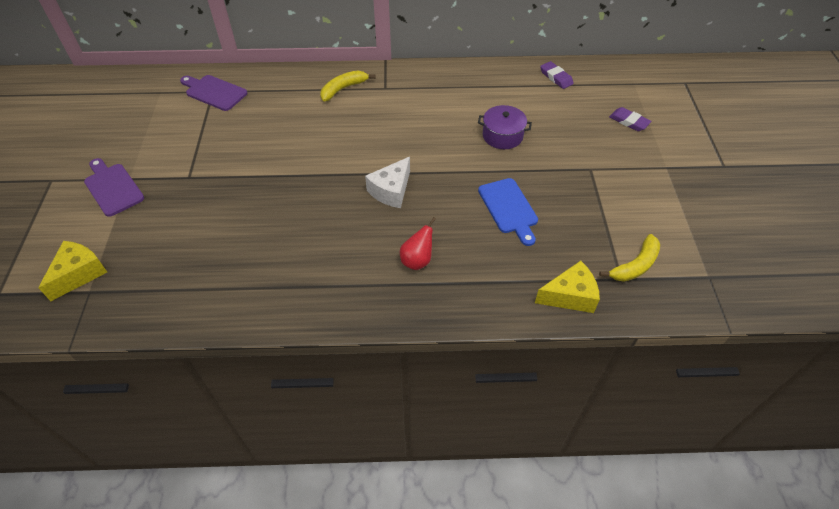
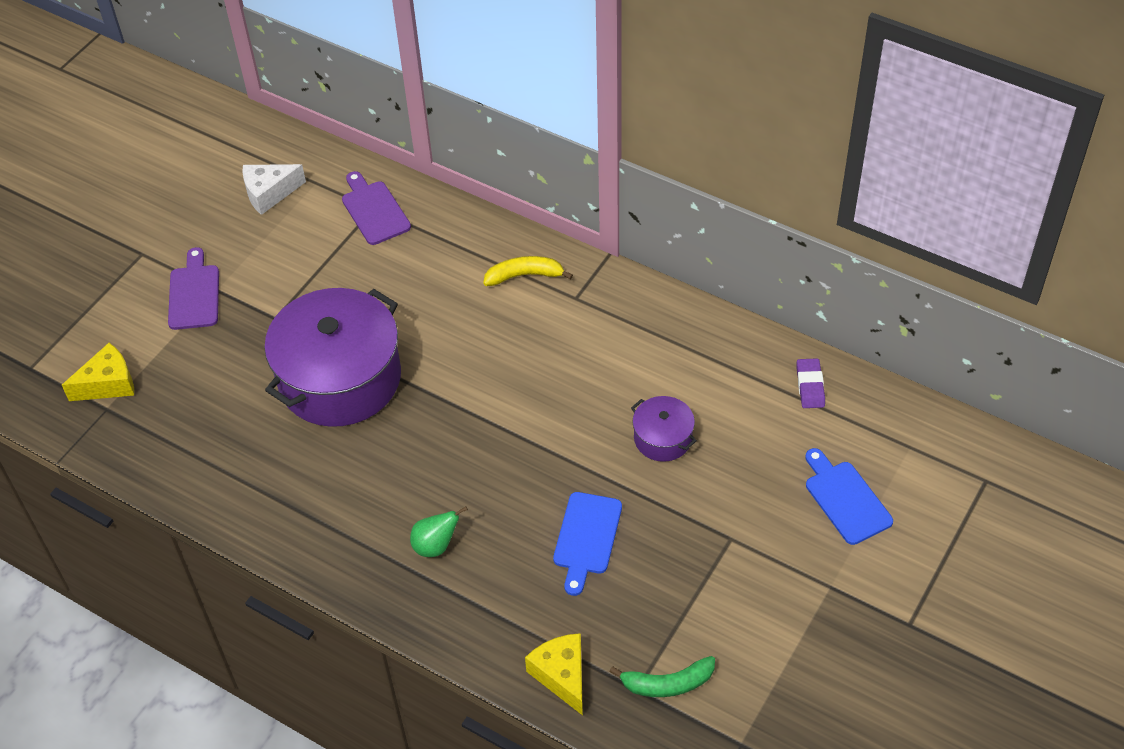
camera: 35 degrees right, 0 degrees up
(265, 192) = (340, 378): none -> purple pot
(391, 191) = (473, 446): white cheese -> white cheese (269, 193)
(417, 260) = (436, 545): red pear -> green pear
(570, 296) = (562, 675): yellow cheese -> yellow cheese turned 135 degrees counterclockwise
(629, 121) = (845, 499): purple eraser -> blue cutting board
(635, 265) = (667, 683): yellow banana -> green banana

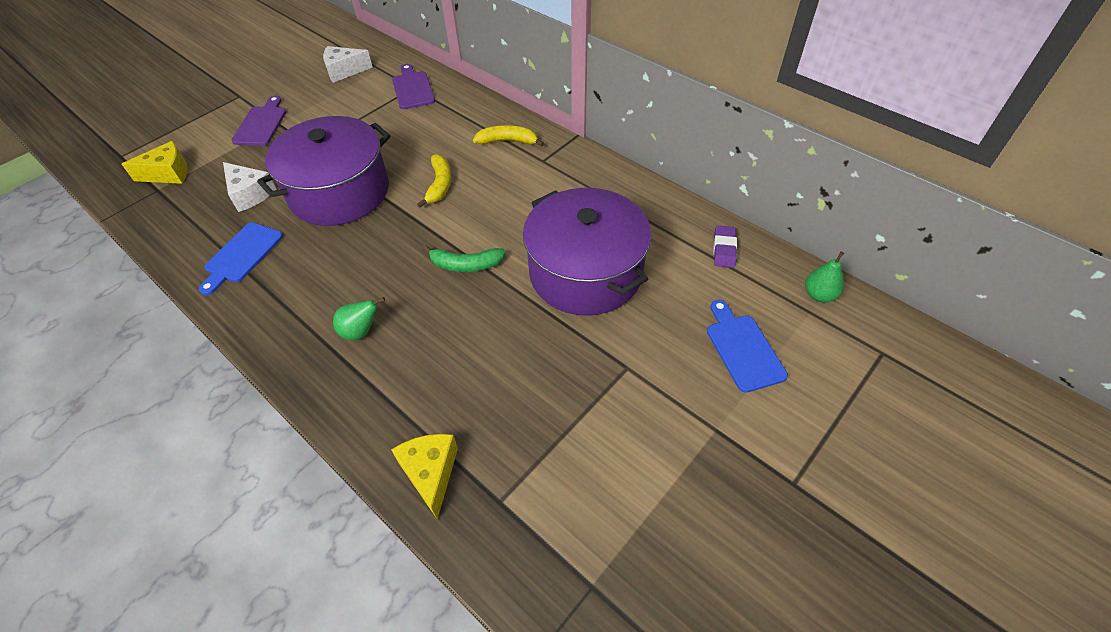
camera: 10 degrees right, 0 degrees up
(228, 397) = (250, 194): none -> white cheese
(460, 350) = (439, 185): none -> yellow banana
(587, 538) = (495, 345): blue cutting board -> blue cutting board (242, 255)
(663, 438) = (585, 272): purple pot -> purple pot, size x2.19
(667, 683) = (531, 501): green banana -> green banana (466, 265)
(917, 426) = (819, 295): none -> green pear

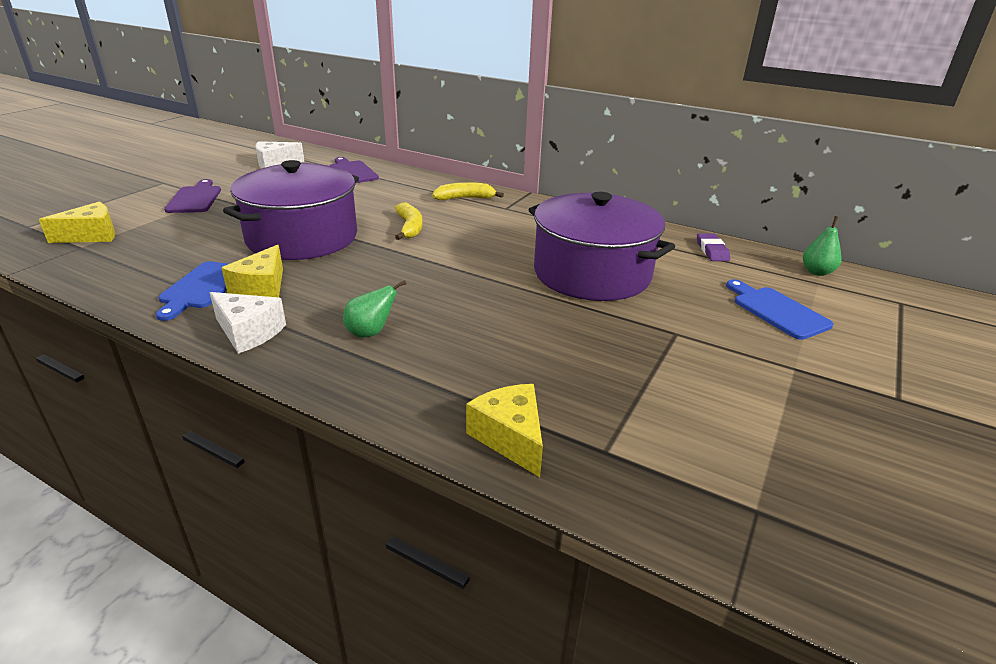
camera: 15 degrees left, 20 degrees down
(250, 194) = (197, 244): white cheese -> white cheese (248, 332)
(289, 261) = (262, 288): none -> yellow cheese
(466, 265) = (465, 277): green banana -> none

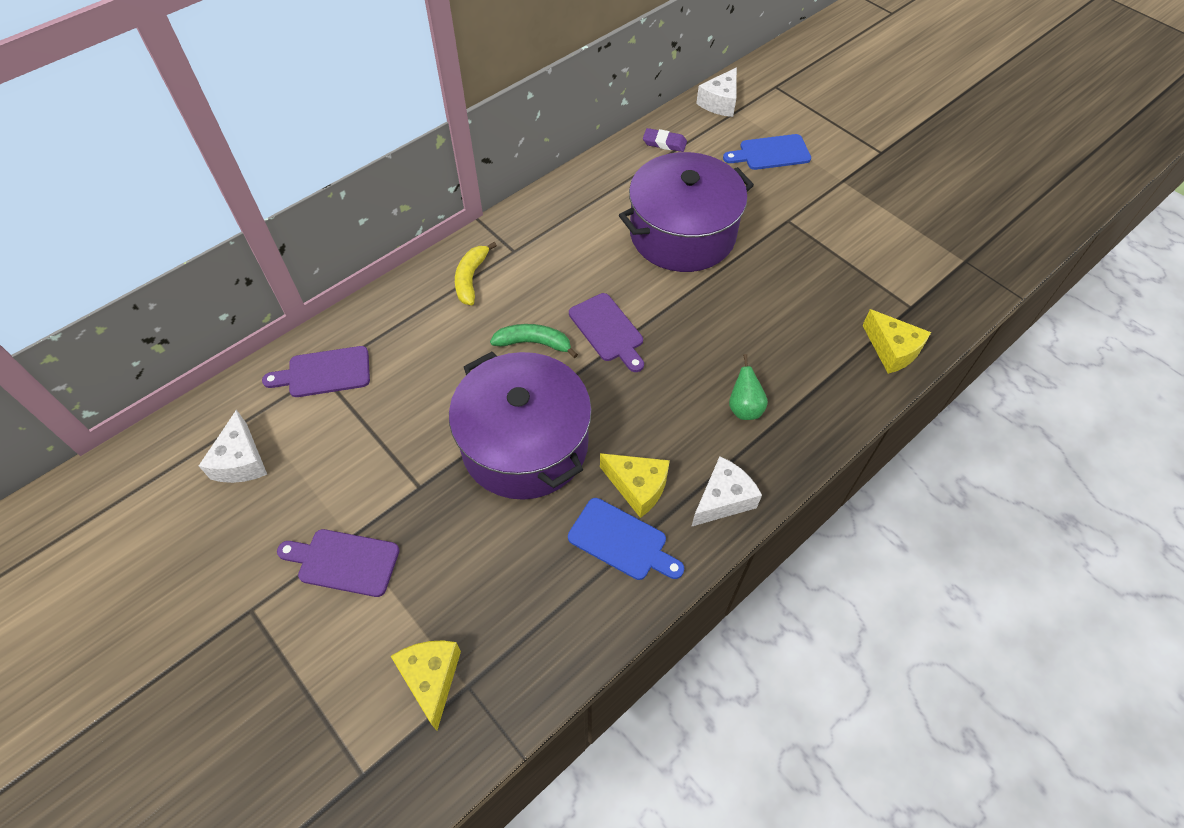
camera: 70 degrees left, 25 degrees up
(409, 227) = (534, 343): yellow banana -> green banana
(440, 254) = (608, 330): none -> purple cutting board
(510, 437) = (892, 350): yellow cheese -> yellow cheese turned 120 degrees counterclockwise
(817, 272) = (720, 102): green pear -> white cheese

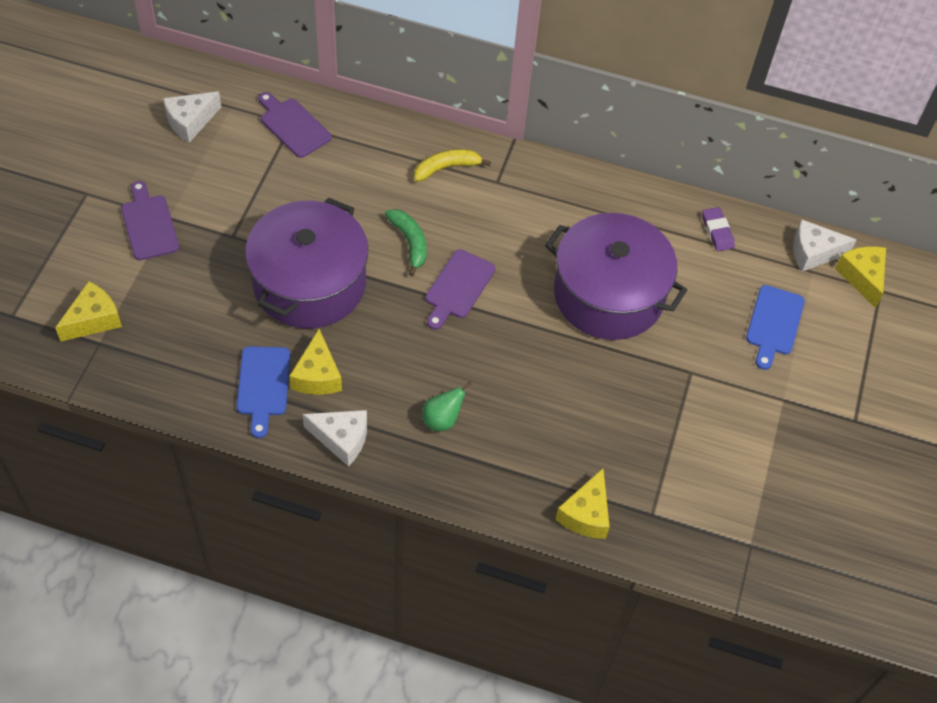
camera: 55 degrees right, 0 degrees up
(758, 89) = (862, 277): none -> yellow cheese
(771, 153) = (774, 324): blue cutting board -> blue cutting board turned 120 degrees counterclockwise

